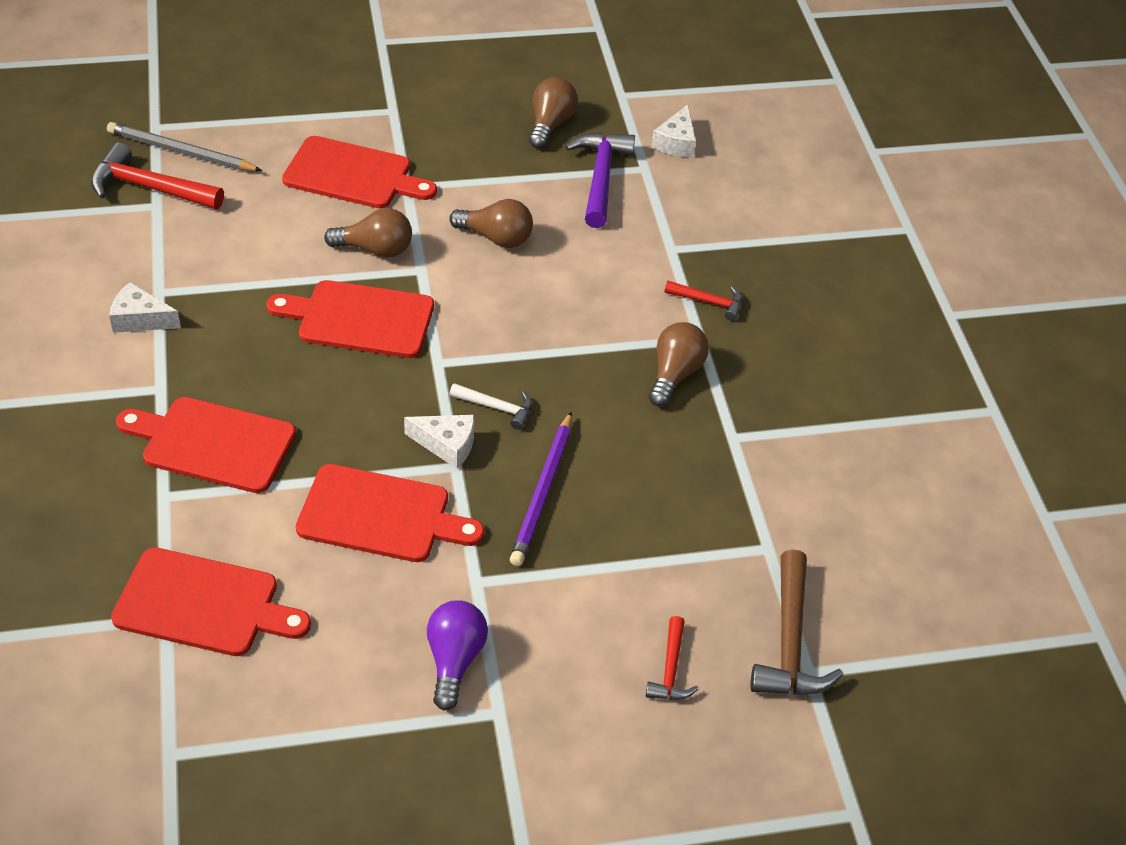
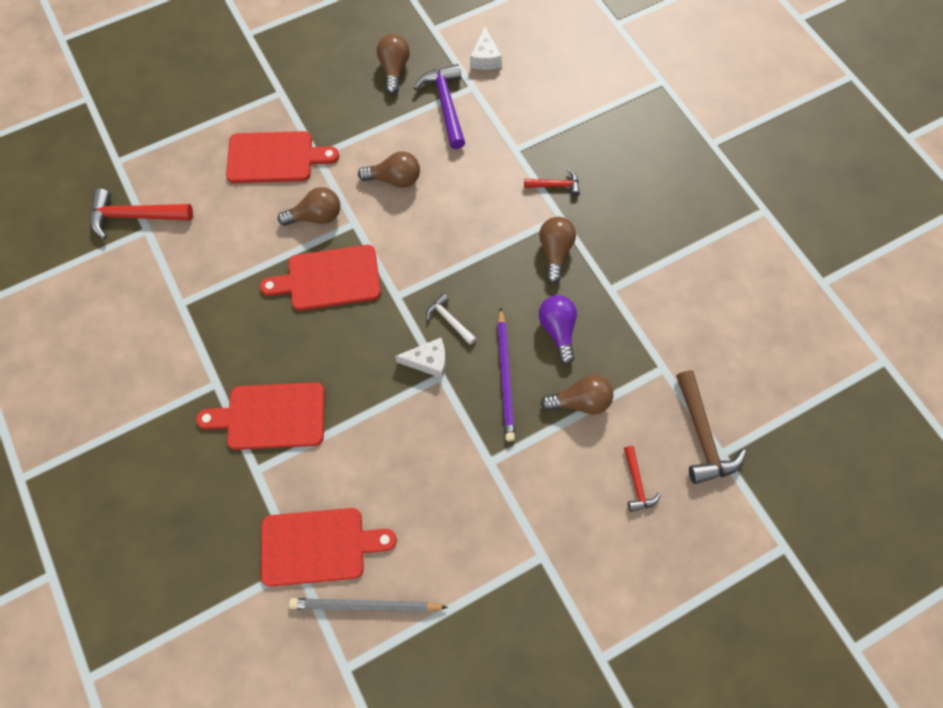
camera: 15 degrees left, 20 degrees up
(140, 319) = (177, 331): white cheese -> none
(181, 152) = (144, 177): grey pencil -> grey pencil (365, 606)
(381, 515) = (407, 433): red cutting board -> none
(454, 660) = (499, 528): purple light bulb -> purple light bulb (558, 330)
(496, 408) = (449, 320): white hammer -> white hammer turned 135 degrees counterclockwise
(634, 551) = (580, 401): none -> brown light bulb

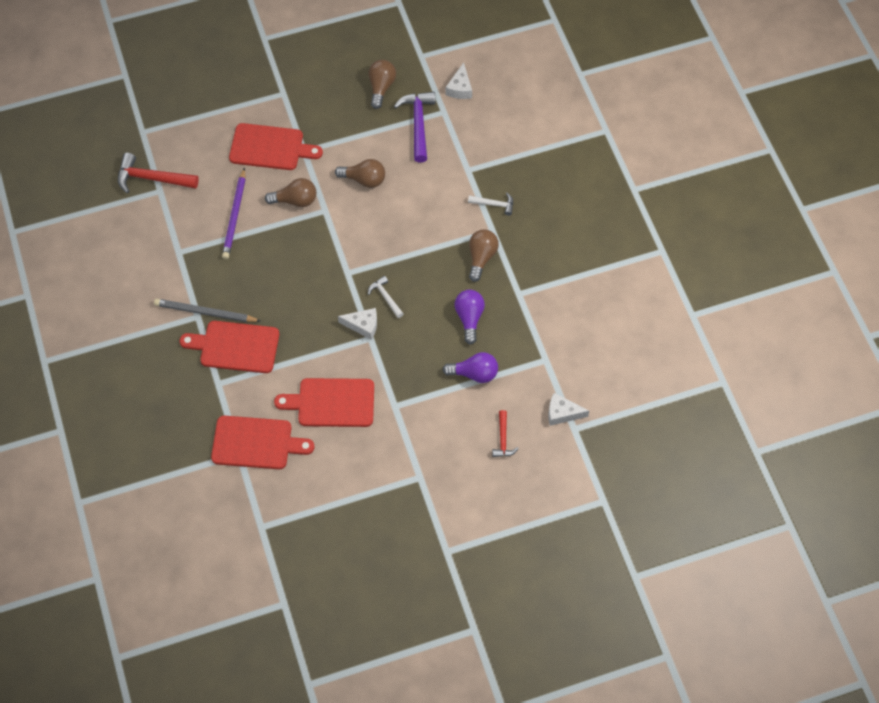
camera: 10 degrees right, 5 degrees down
(329, 279) = (297, 251): red cutting board -> red cutting board (332, 403)
(365, 606) = (283, 488): grey pencil -> grey pencil (205, 312)
(505, 376) = (420, 346): purple pencil -> purple pencil (235, 216)
(555, 185) = (494, 204): red hammer -> white hammer
(580, 401) = (474, 373): brown light bulb -> purple light bulb
(702, 435) = (562, 413): brown hammer -> white cheese

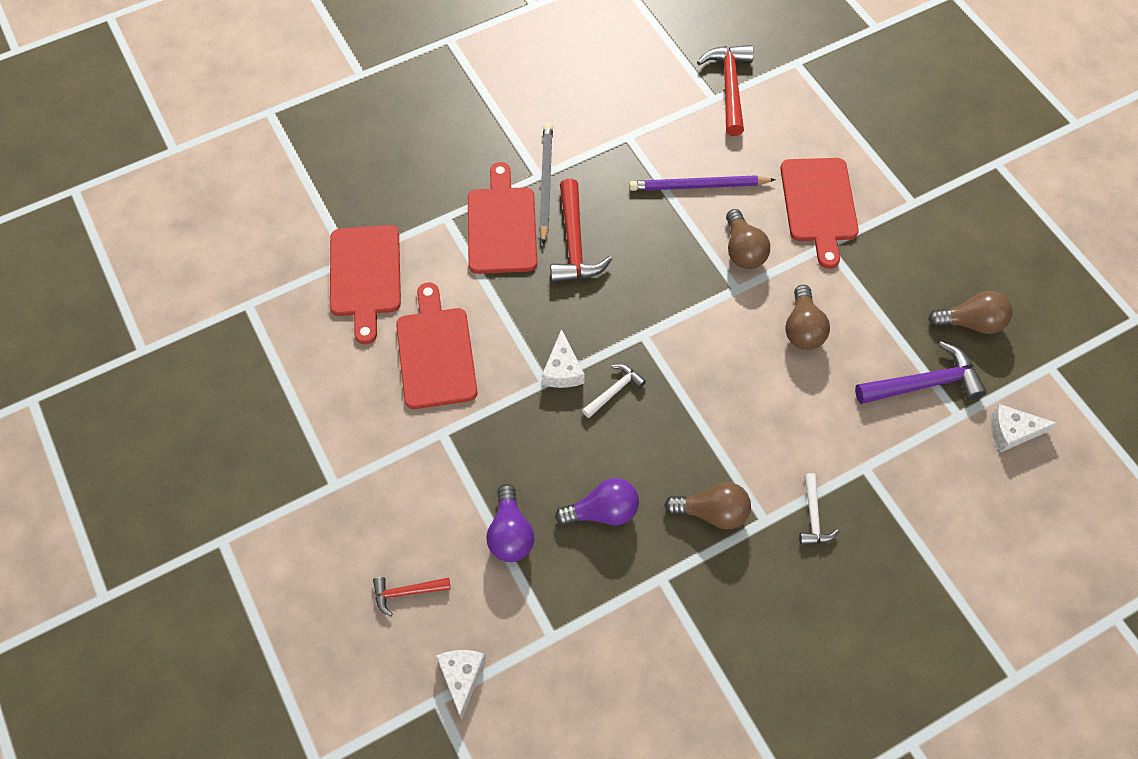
camera: 80 degrees right, 0 degrees up
(263, 302) = (574, 243): none -> red hammer

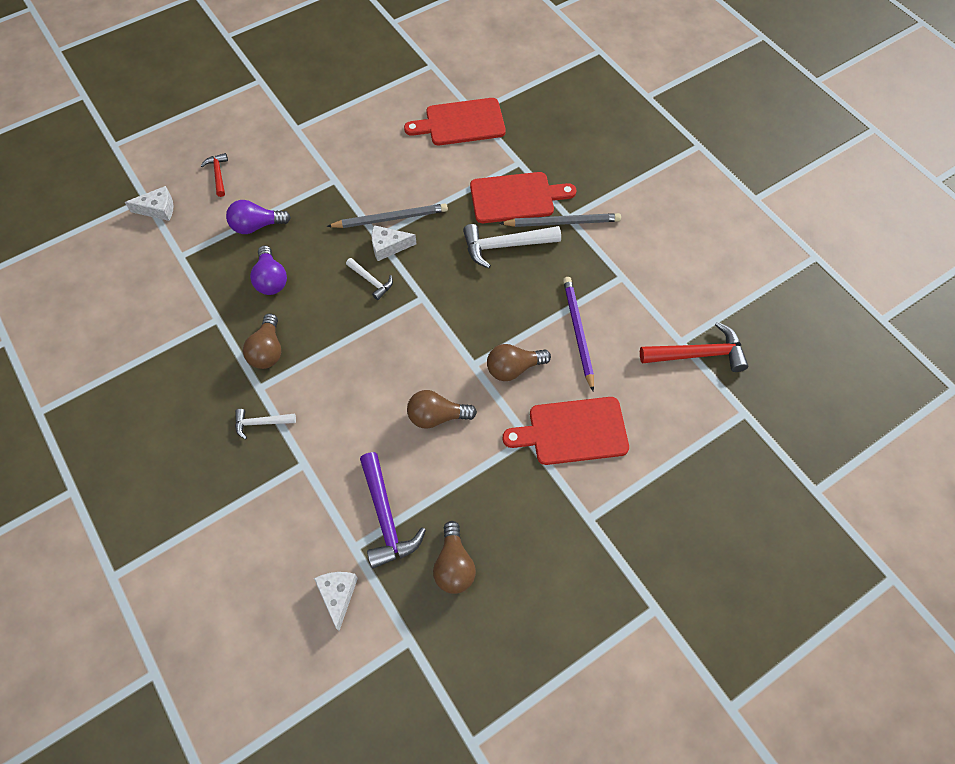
camera: 85 degrees right, 0 degrees up
(435, 353) = (399, 169): red cutting board -> none
(517, 366) = (390, 218): none -> grey pencil
(574, 243) = (505, 246): red hammer -> white hammer

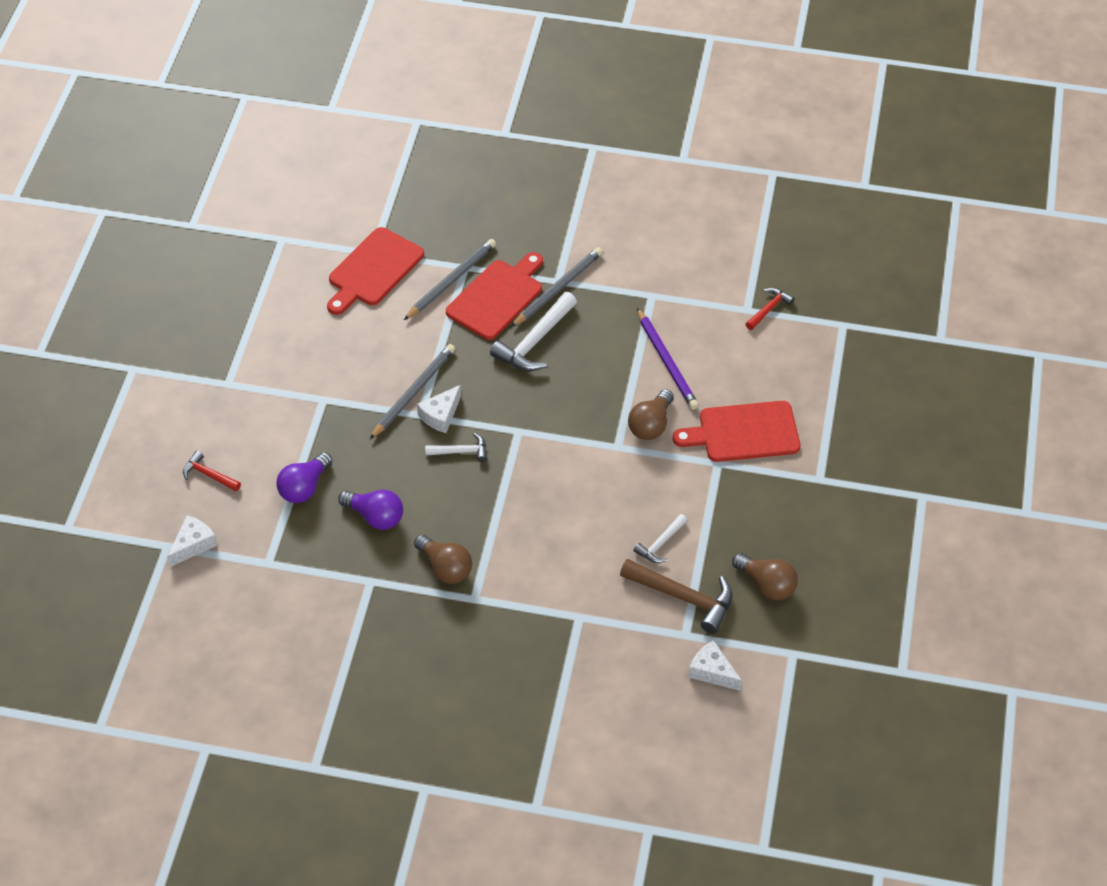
camera: 45 degrees left, 10 degrees down
(261, 423) = (509, 619): white hammer -> white hammer (660, 543)
(385, 517) = (683, 598): purple hammer -> brown hammer
(437, 416) = (636, 503): brown light bulb -> none
(500, 165) = (451, 281): none -> grey pencil
(573, 431) = (743, 432): red cutting board -> red cutting board turned 45 degrees clockwise
(578, 332) = (667, 361): purple pencil -> purple pencil turned 150 degrees counterclockwise
(698, 354) = (769, 309): red hammer -> red hammer, size x0.56

